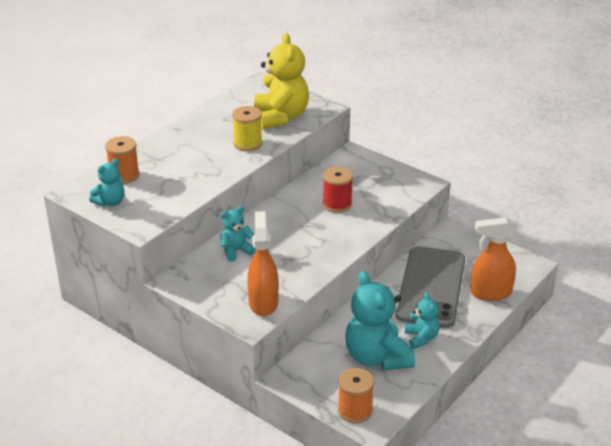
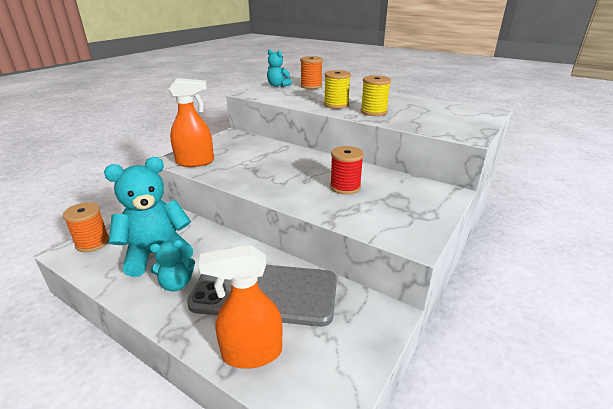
camera: 85 degrees right, 5 degrees down
(216, 164) = (336, 105): none -> yellow spool
(236, 251) = (265, 149): turquoise teddy bear -> none
(281, 117) = (430, 120): yellow teddy bear -> none
(490, 293) = (251, 353): orange spray bottle -> orange spray bottle turned 90 degrees counterclockwise

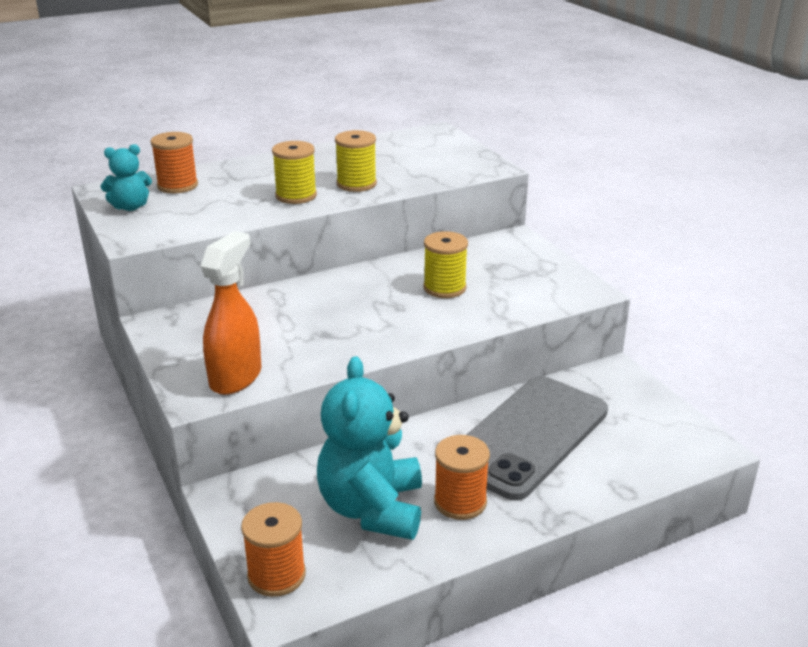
camera: 60 degrees left, 0 degrees up
(176, 284) = (460, 502): turquoise teddy bear -> orange spool
(251, 353) = (615, 470): orange spray bottle -> none
(345, 187) = (444, 288): red spool -> yellow spool

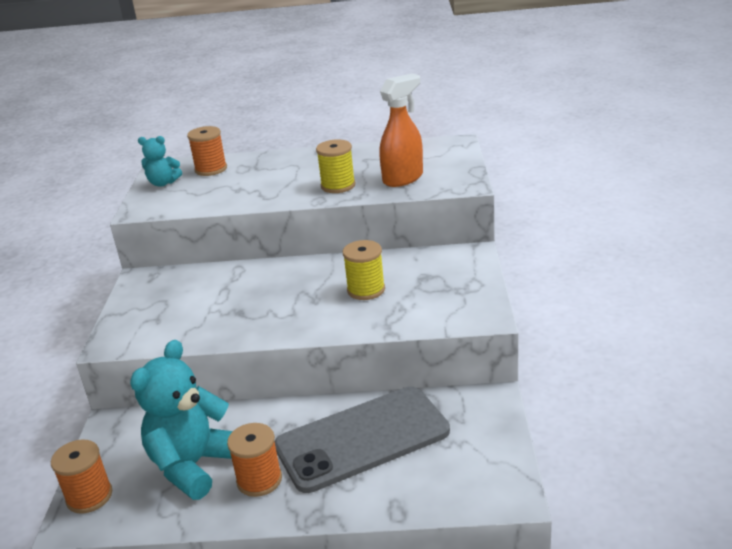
camera: 30 degrees right, 0 degrees up
(236, 377) = (148, 334): orange spray bottle -> orange spray bottle (403, 178)
(296, 196) = (282, 190): yellow spool -> none

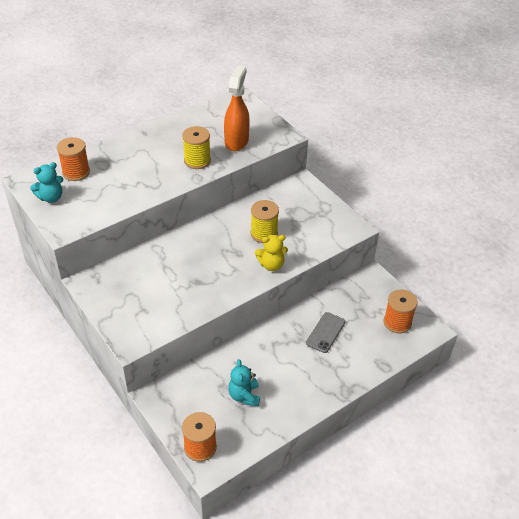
camera: 40 degrees left, 15 degrees up
(193, 465) = (244, 396): turquoise teddy bear -> turquoise teddy bear, size x0.52
(259, 480) = (293, 385): orange spool -> orange spool (397, 322)
(337, 323) = (271, 265): none -> yellow teddy bear
(362, 438) = (325, 332): grey phone -> grey phone, size x0.44

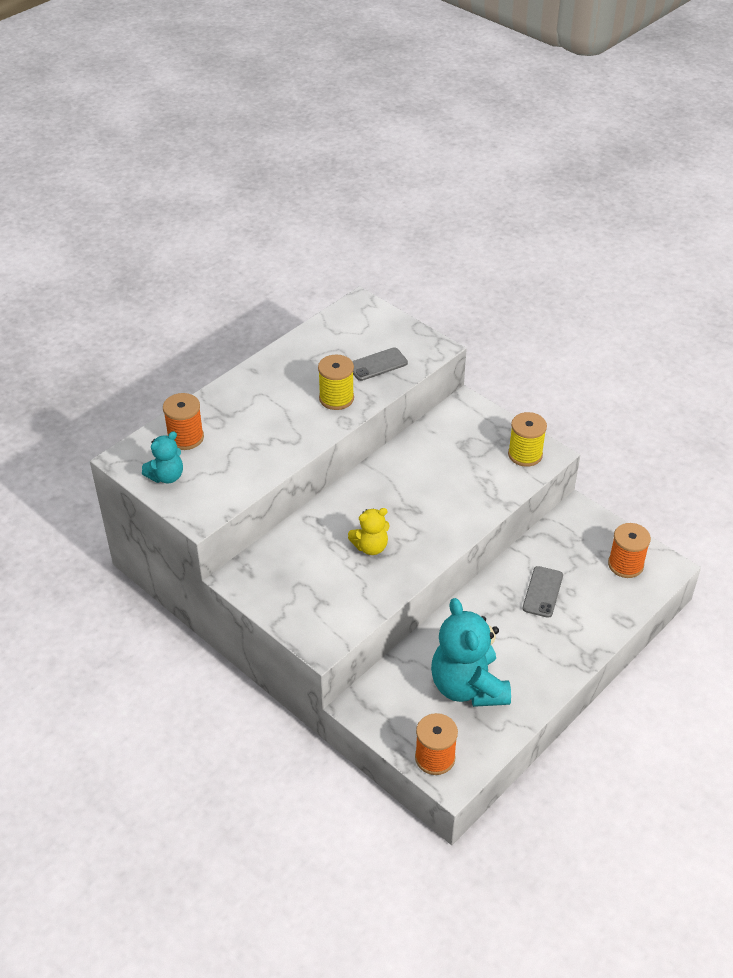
camera: 10 degrees left, 0 degrees up
(236, 141) = (377, 364): orange spray bottle -> grey phone
(244, 396) = (468, 686): turquoise teddy bear -> turquoise teddy bear, size x1.92
(264, 233) = (439, 479): yellow spool -> yellow spool (525, 454)
(271, 265) = (461, 518): yellow teddy bear -> yellow teddy bear (370, 547)

